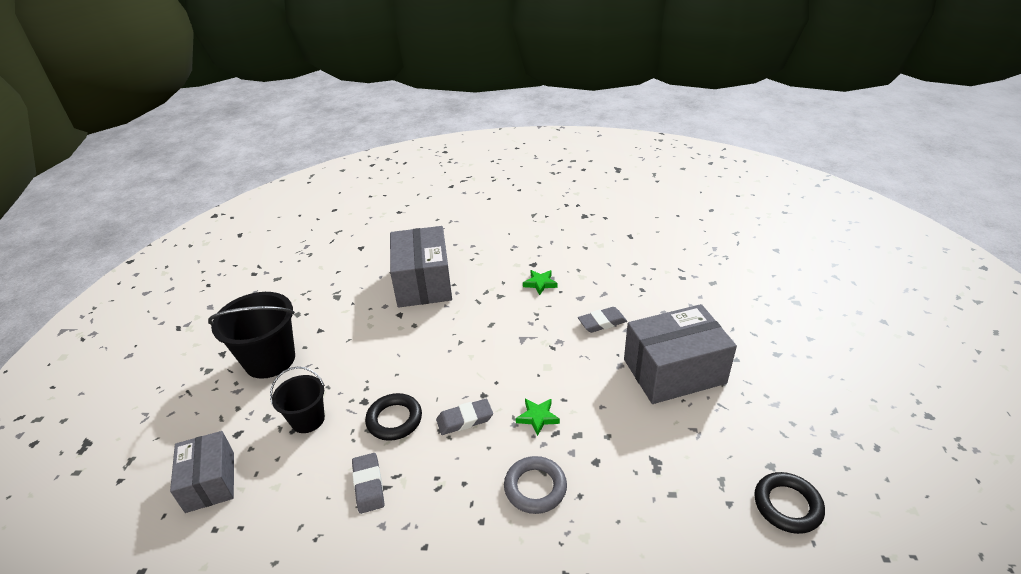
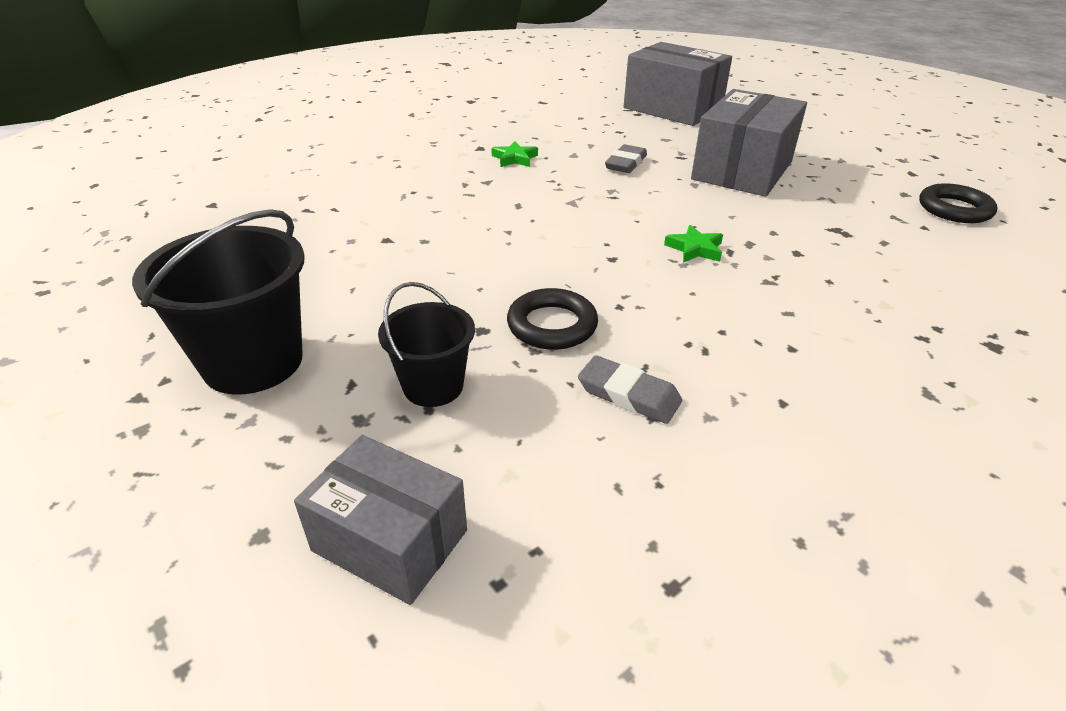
camera: 45 degrees left, 0 degrees up
(423, 283) = (370, 203): grey box -> grey box (672, 108)
(465, 419) = (629, 285): grey eraser -> none
(535, 487) = (787, 296): grey ring -> none

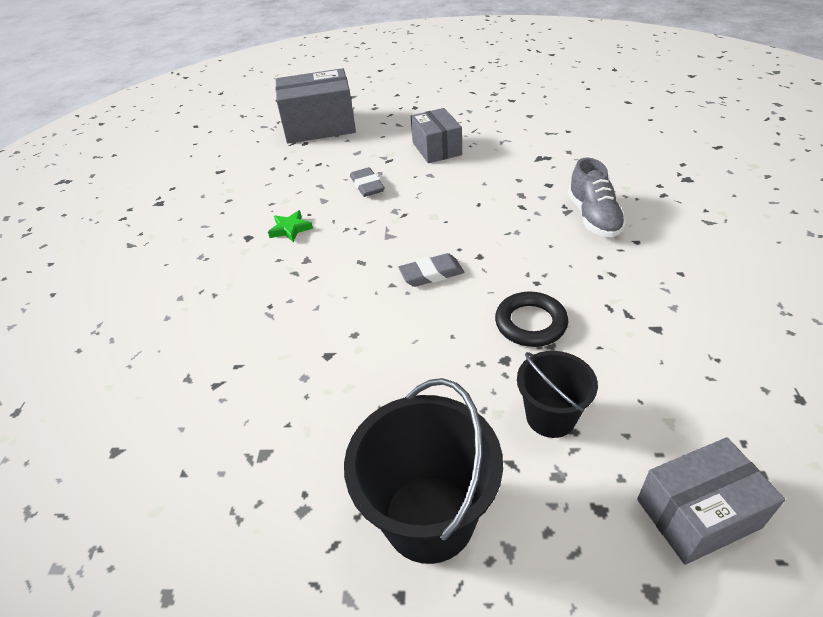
camera: 45 degrees left, 5 degrees up
(628, 395) = (630, 328): grey eraser -> grey eraser (431, 274)
(695, 249) = (505, 218): green star -> none
(742, 170) = (436, 149): grey box -> grey box, size x0.62
(787, 302) = (593, 217): none -> grey shoe
(954, 209) = (561, 112): black ring -> none

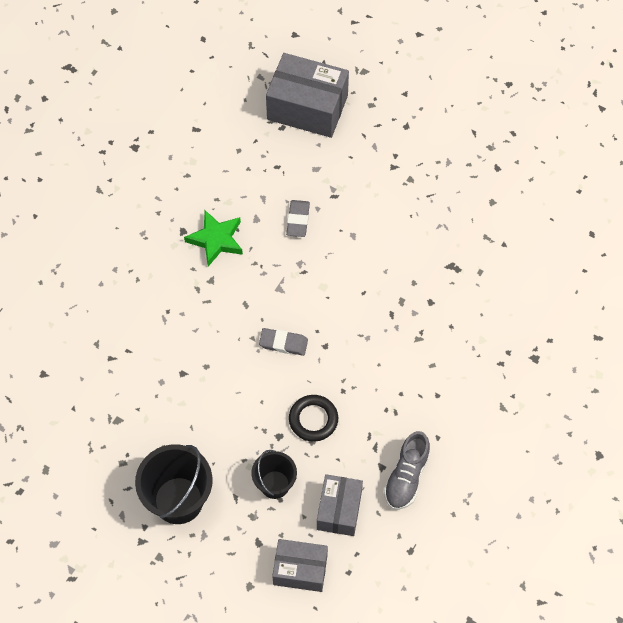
camera: 25 degrees right, 20 degrees up
(290, 229) = (216, 240): green star -> green star, size x1.67
(436, 149) = (381, 203): grey box -> grey box (339, 510)
(593, 217) = (430, 356): grey shoe -> grey shoe (406, 477)

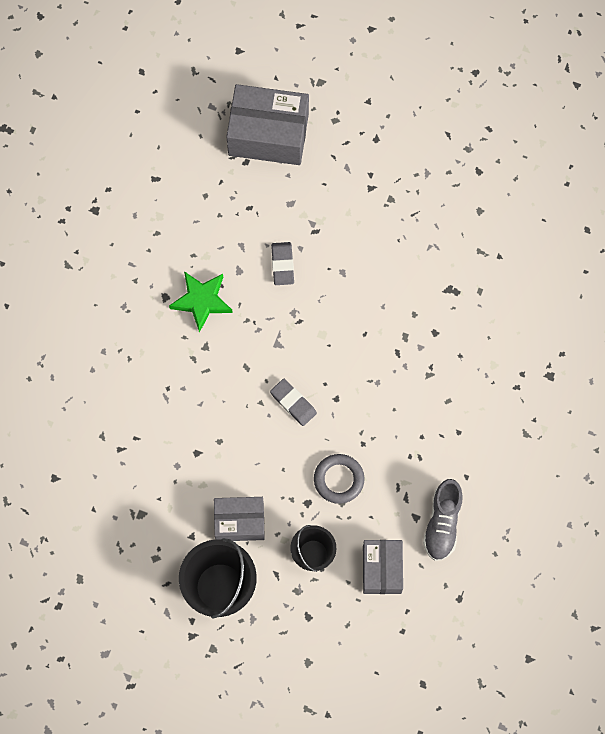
camera: 10 degrees left, 10 degrees up
(283, 343) = (293, 403): grey eraser -> grey eraser turned 45 degrees clockwise
(300, 570) = (354, 637): grey box -> grey box (239, 522)
(313, 419) = (339, 479): black ring -> grey ring

